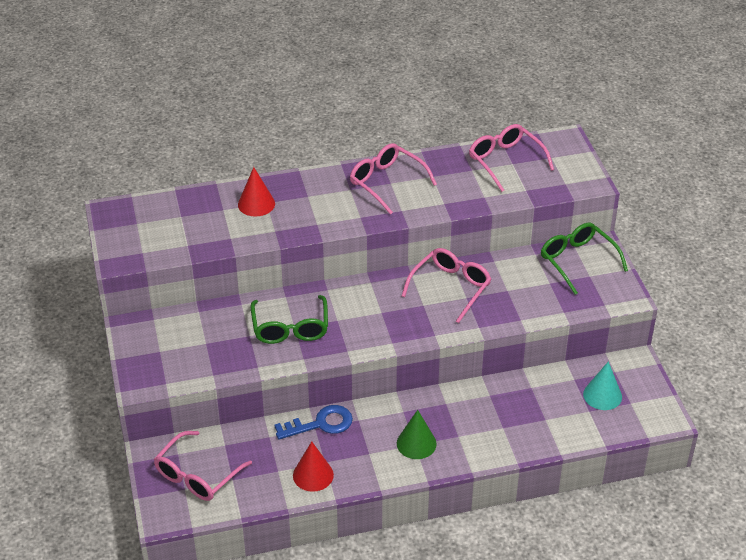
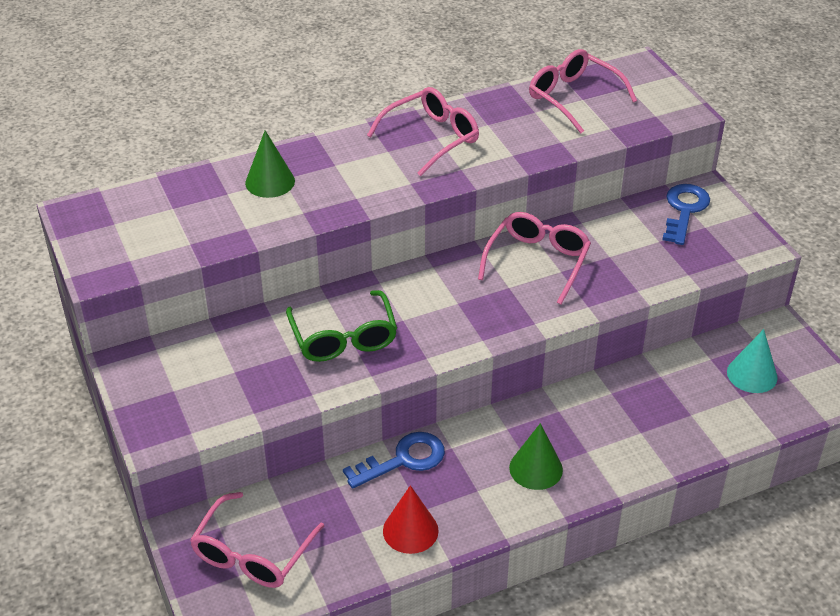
camera: 10 degrees left, 0 degrees up
(256, 204) = (270, 182): red cone -> green cone
(386, 182) = (432, 138): pink glasses -> pink glasses turned 105 degrees clockwise
(577, 261) = (684, 210): green glasses -> blue key

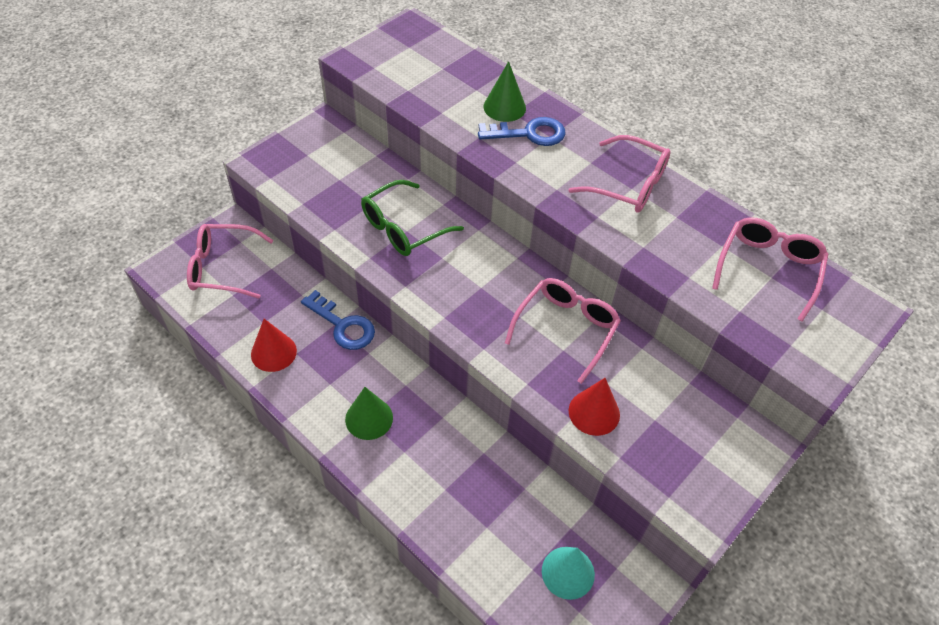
camera: 65 degrees right, 10 degrees up
(537, 261) = (566, 329): pink glasses -> pink glasses turned 60 degrees counterclockwise
(637, 274) = (594, 412): none -> red cone
(684, 210) = (717, 431): blue key -> blue key (528, 134)

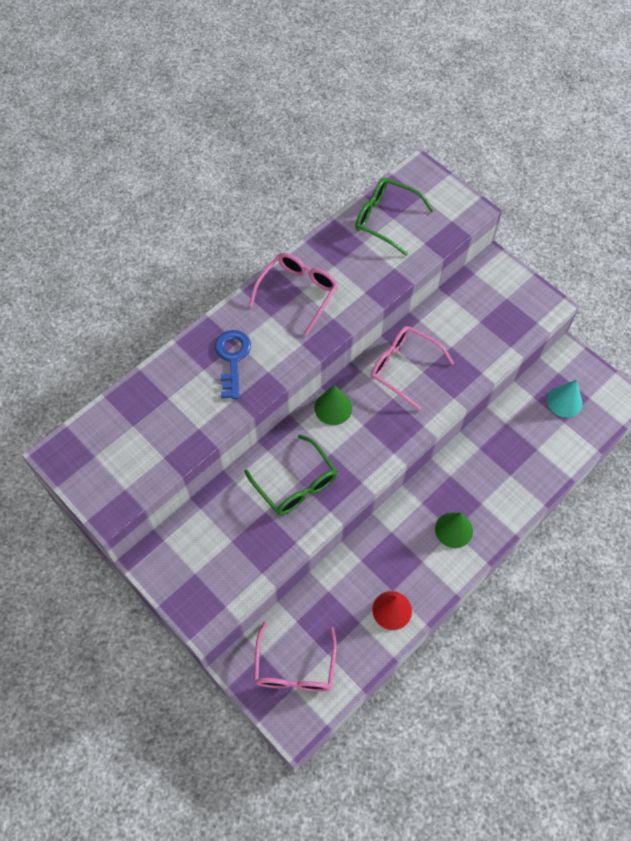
camera: 85 degrees left, 10 degrees up
(342, 325) = (363, 554): blue key -> none
(504, 107) = (195, 376): green cone -> green cone (333, 408)
(594, 412) = (476, 358): red cone -> none
(768, 269) = (385, 219): pink glasses -> green glasses

